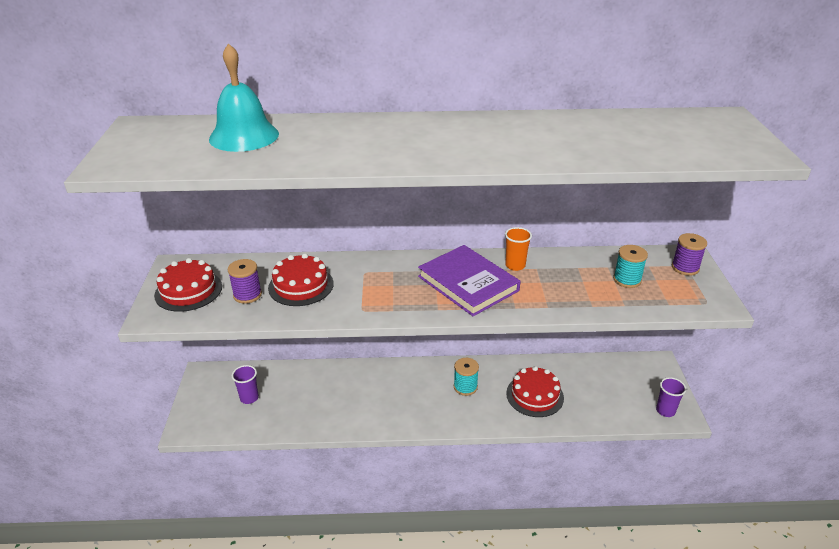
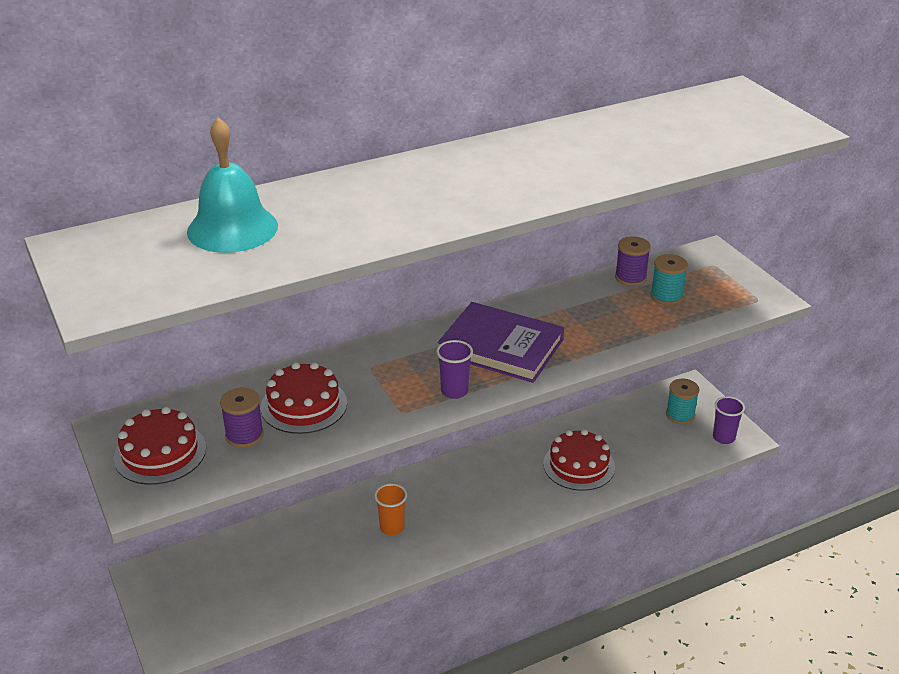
camera: 25 degrees left, 0 degrees up
(249, 398) = (231, 582): purple cup -> purple cup (454, 391)
(465, 387) = (495, 481): turquoise spool -> turquoise spool (680, 415)
(515, 265) = (538, 311): orange cup -> orange cup (392, 527)
(685, 268) = (715, 267): purple spool -> purple spool (630, 277)

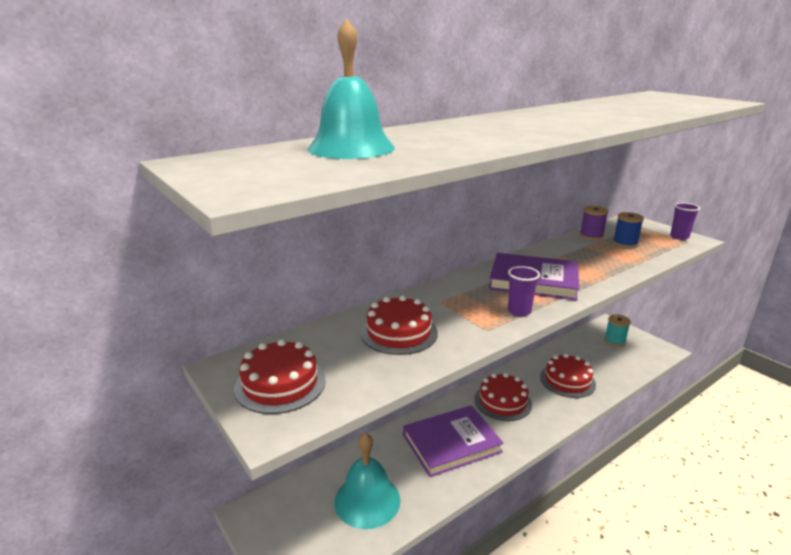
camera: 10 degrees left, 10 degrees down
(244, 435) = (356, 361): purple spool -> none
(272, 578) = (367, 500): none -> turquoise bell
(392, 527) = (451, 443): orange cup -> purple book
(479, 483) = (502, 401): none -> red cake
(666, 296) = (625, 243): turquoise spool -> blue spool
(723, 437) = (653, 352): purple cup -> purple cup (679, 237)

